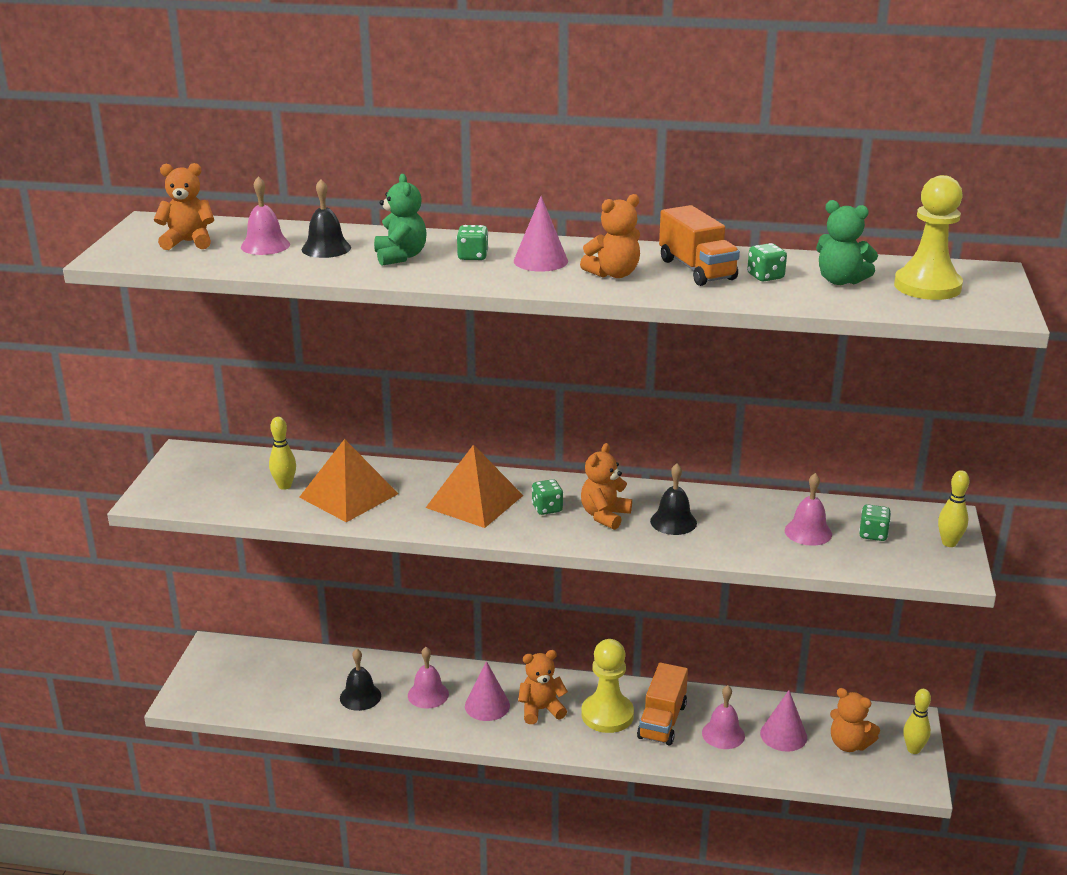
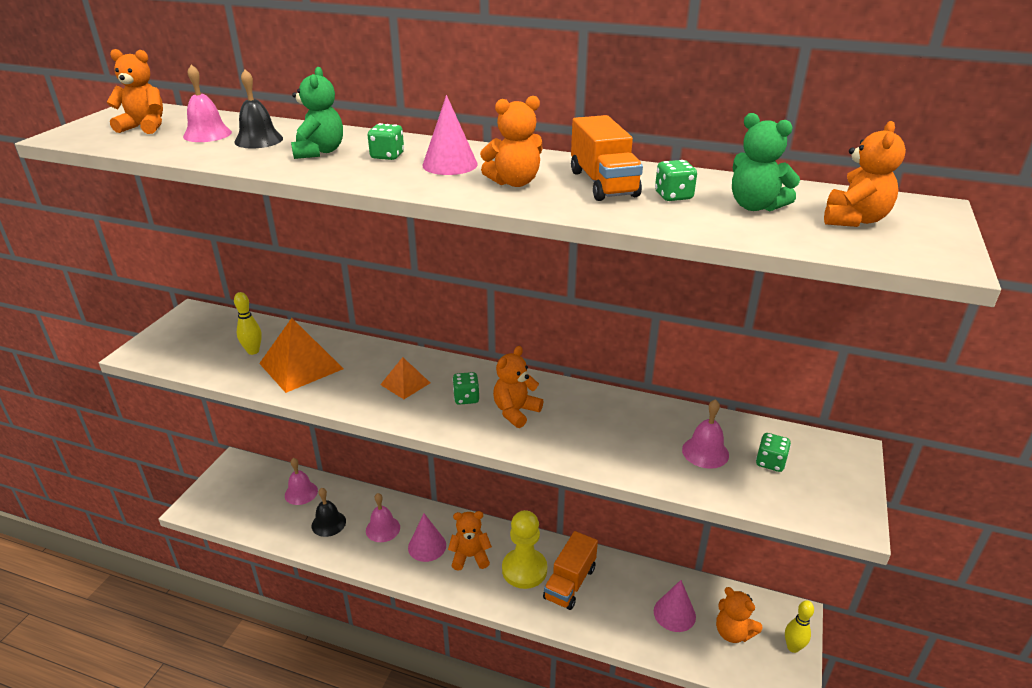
camera: 10 degrees right, 5 degrees up
(474, 501) = (405, 383): orange pyramid -> orange pyramid, size x0.56
(673, 522) = (577, 425): black bell -> none
(723, 734) = (620, 604): pink bell -> pink bell (301, 493)
(927, 286) = (854, 220): yellow pawn -> orange teddy bear
(949, 543) = (848, 482): yellow bowling pin -> none

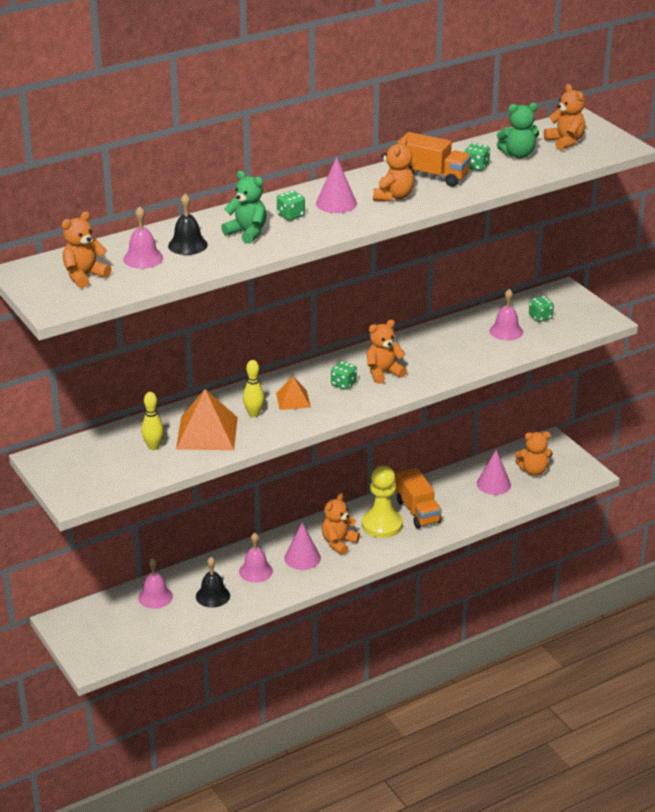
camera: 50 degrees left, 0 degrees up
(515, 412) = (383, 373): orange teddy bear -> orange teddy bear turned 75 degrees clockwise
(793, 647) = (568, 456): yellow bowling pin -> yellow bowling pin (254, 414)

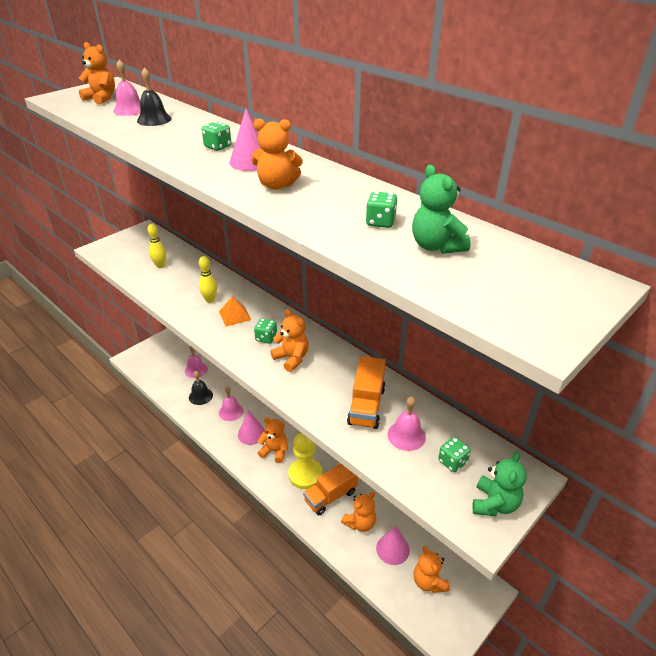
camera: 75 degrees right, 5 degrees up
(207, 433) = (180, 284): orange pyramid -> none
(247, 233) = (179, 135): green teddy bear -> green teddy bear (494, 504)
(433, 176) = (340, 200): orange truck -> orange truck (366, 406)
(565, 142) = (508, 279): orange teddy bear -> orange teddy bear (360, 523)

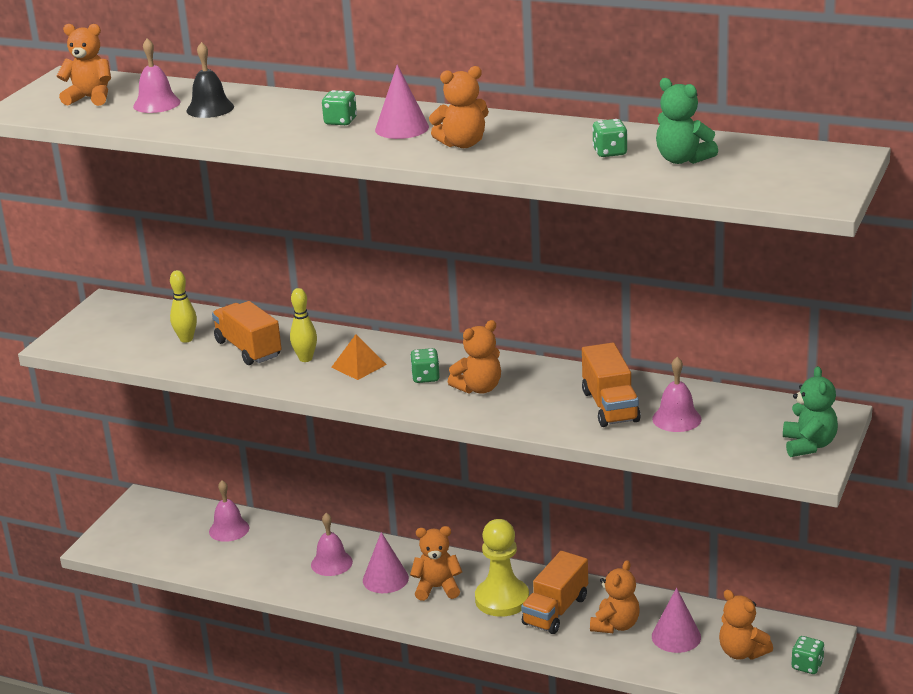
camera: 20 degrees left, 10 degrees down
(185, 283) = (248, 349): none -> orange truck
(200, 396) = (265, 559): black bell -> none
(291, 358) = (479, 388): orange teddy bear -> orange teddy bear turned 120 degrees clockwise
(452, 462) = (743, 426): green dice -> green dice (807, 666)

